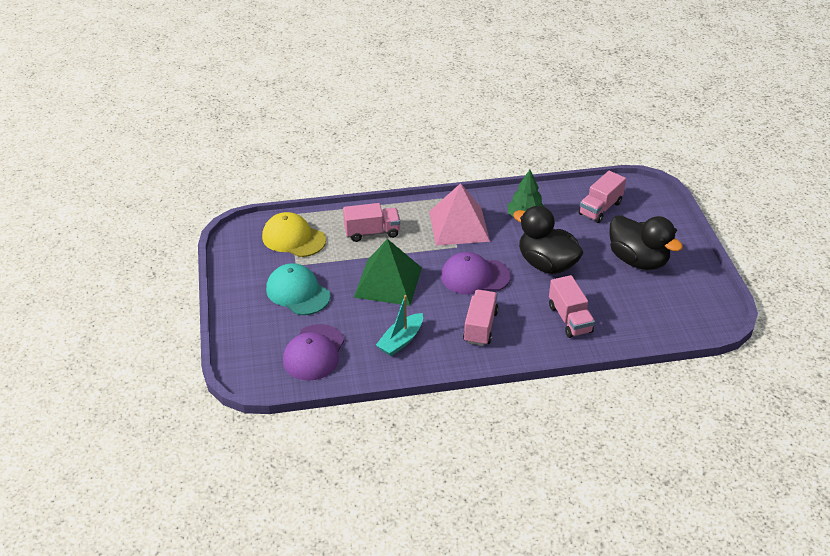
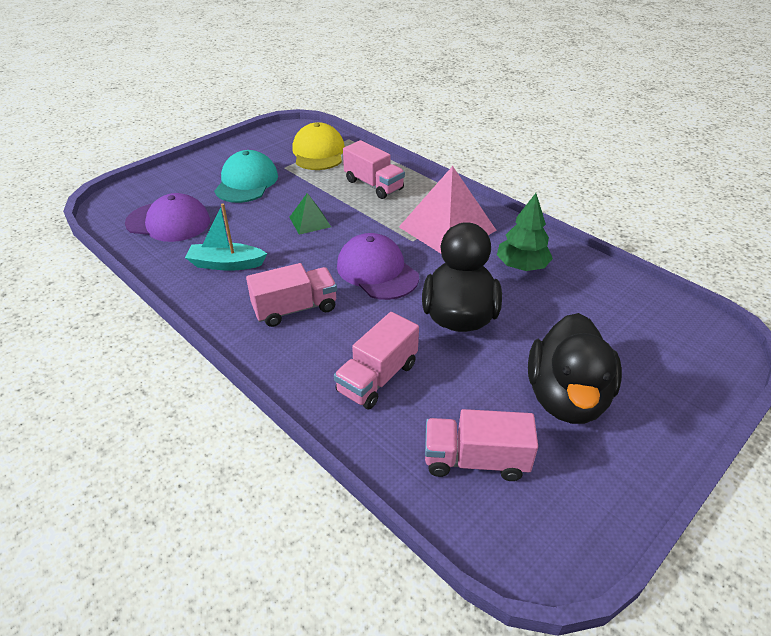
camera: 55 degrees right, 0 degrees up
(314, 353) = (168, 222): purple cap -> purple cap turned 150 degrees counterclockwise
(388, 282) = (310, 222): green pyramid -> green pyramid, size x0.49
(600, 208) = (621, 318): pink truck -> pink truck (475, 460)

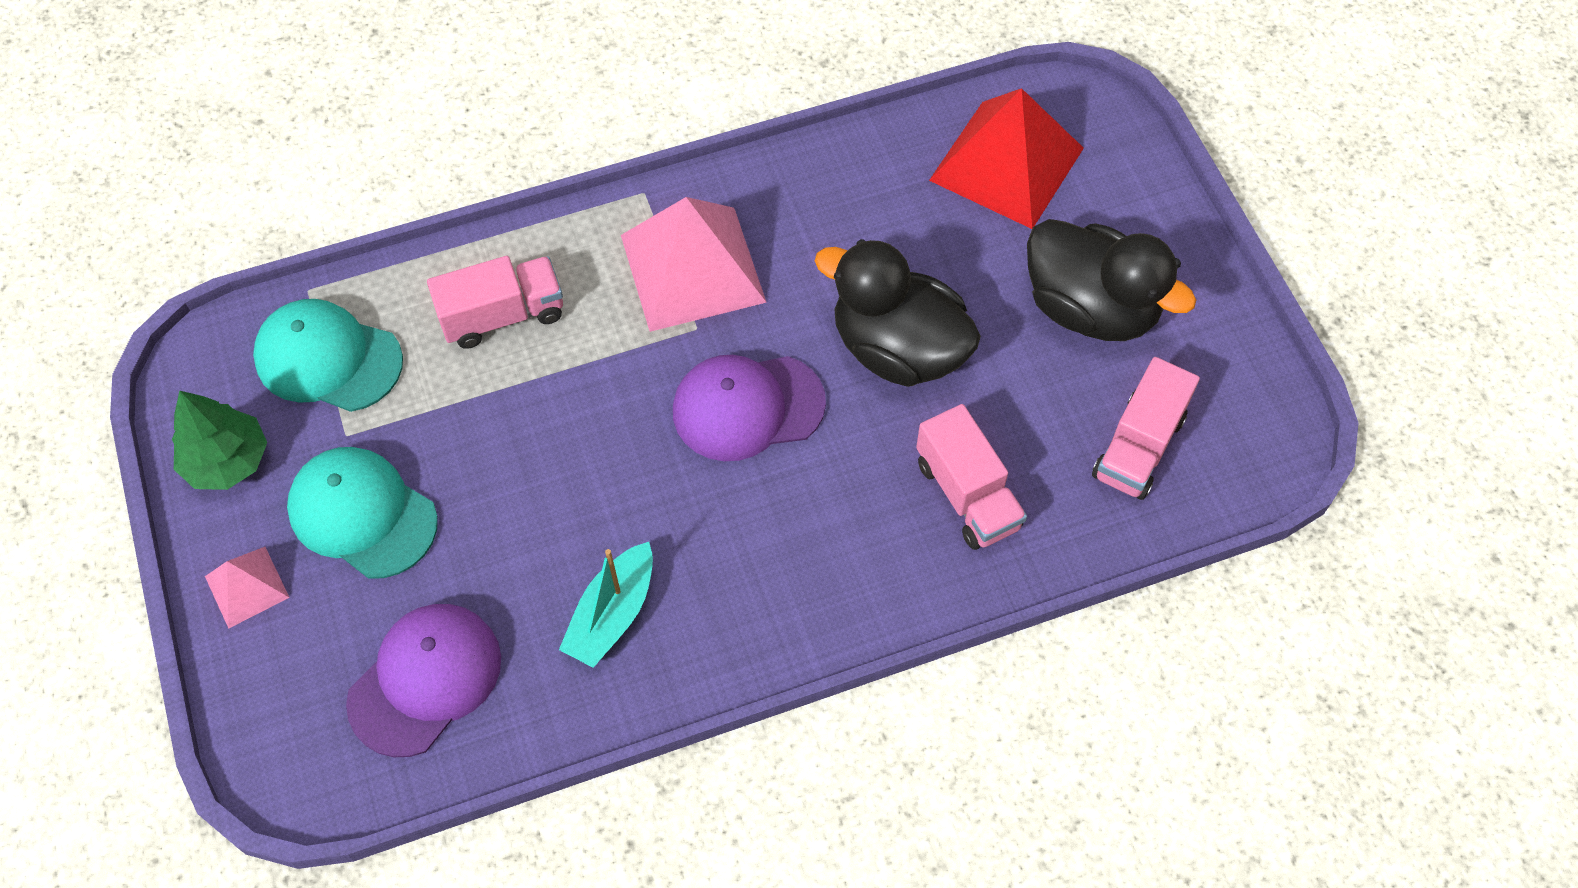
camera: 65 degrees left, 20 degrees up
(198, 167) = (247, 586): none -> pink pyramid
(295, 309) = (779, 548): pink truck -> none
(310, 222) = (560, 453): green pyramid -> none
(318, 152) = (328, 359): yellow cap -> turquoise cap
(521, 266) = (834, 222): green tree -> green tree (227, 461)
(635, 322) = (1006, 164): none -> red pyramid

